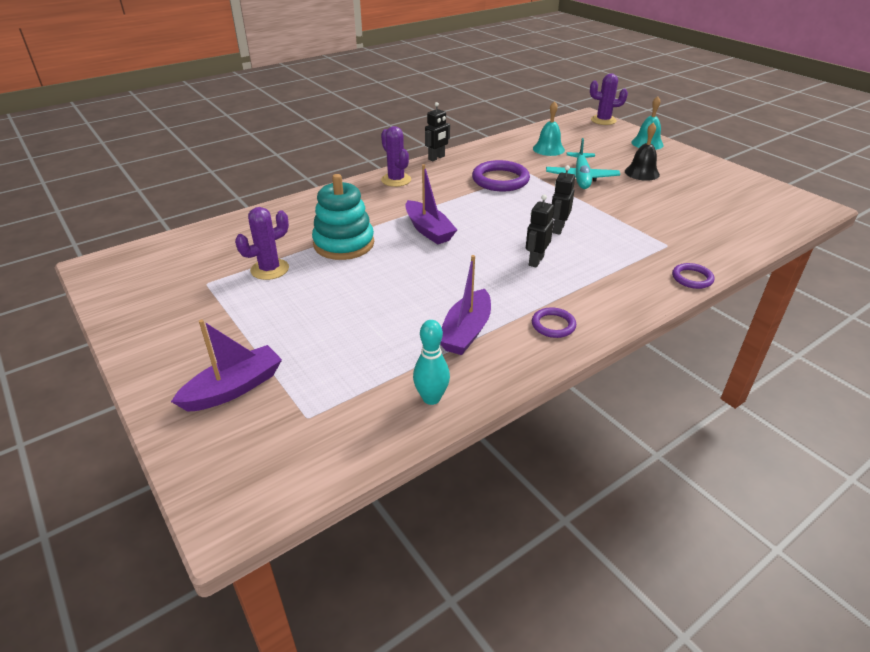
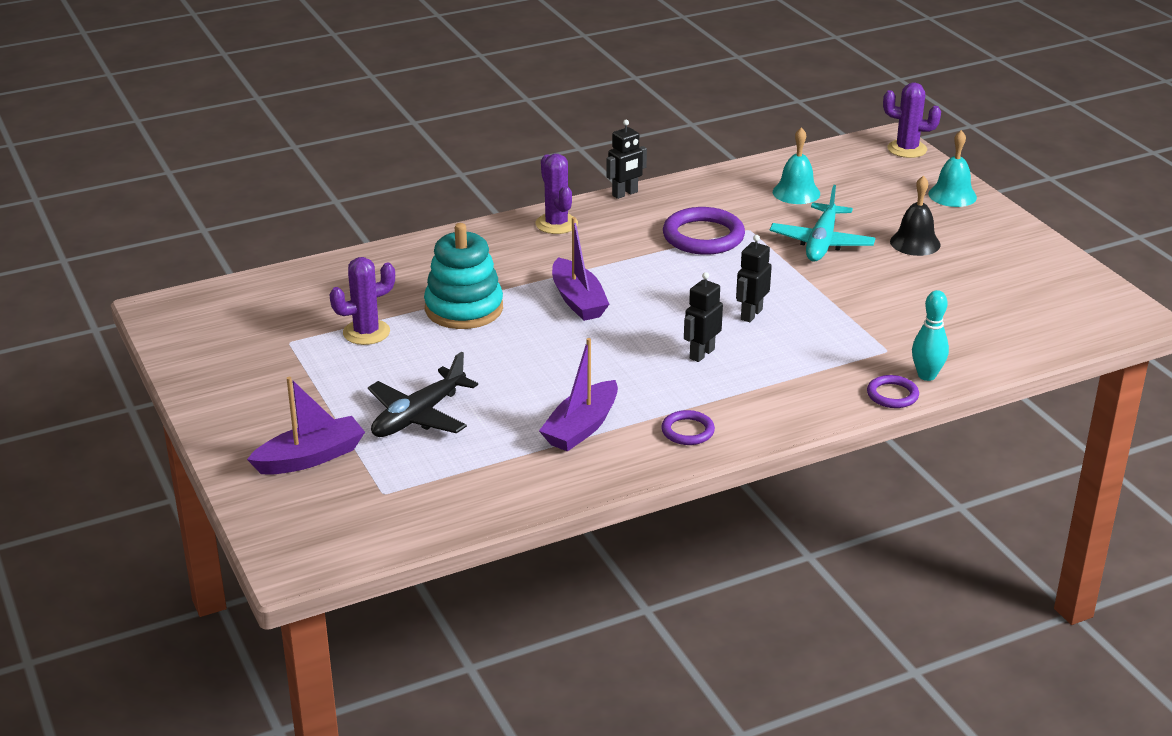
camera: 10 degrees right, 5 degrees down
(325, 336) = (418, 416): none -> black plane
(431, 398) = (519, 490): turquoise bowling pin -> turquoise bowling pin (926, 375)

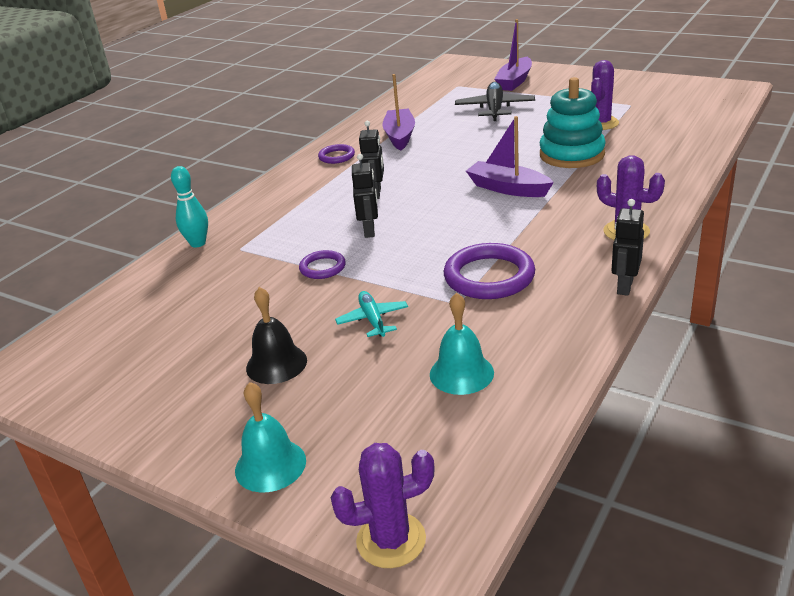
camera: 150 degrees right, 0 degrees up
(821, 243) = (373, 320): turquoise plane -> turquoise plane, size x0.61
(892, 395) = (217, 222): purple ring -> purple ring (322, 267)

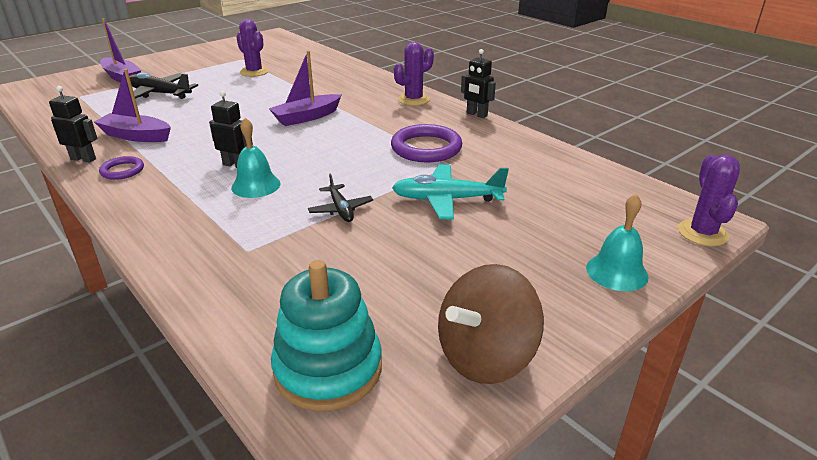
camera: 75 degrees left, 0 degrees up
(121, 400) = (485, 356): none -> brown spinning top
(198, 243) = (198, 278): turquoise bowling pin -> none
(276, 364) = (480, 253): black bell -> none
(322, 267) = (341, 209): purple ring -> black plane
(369, 231) = (302, 178): black robot -> black robot (83, 159)
(373, 320) = (447, 200): turquoise plane -> turquoise plane, size x1.64
(461, 373) = (538, 179): turquoise bell -> turquoise bell (256, 185)
(571, 155) = (287, 89): turquoise stacking toy -> turquoise stacking toy (328, 369)

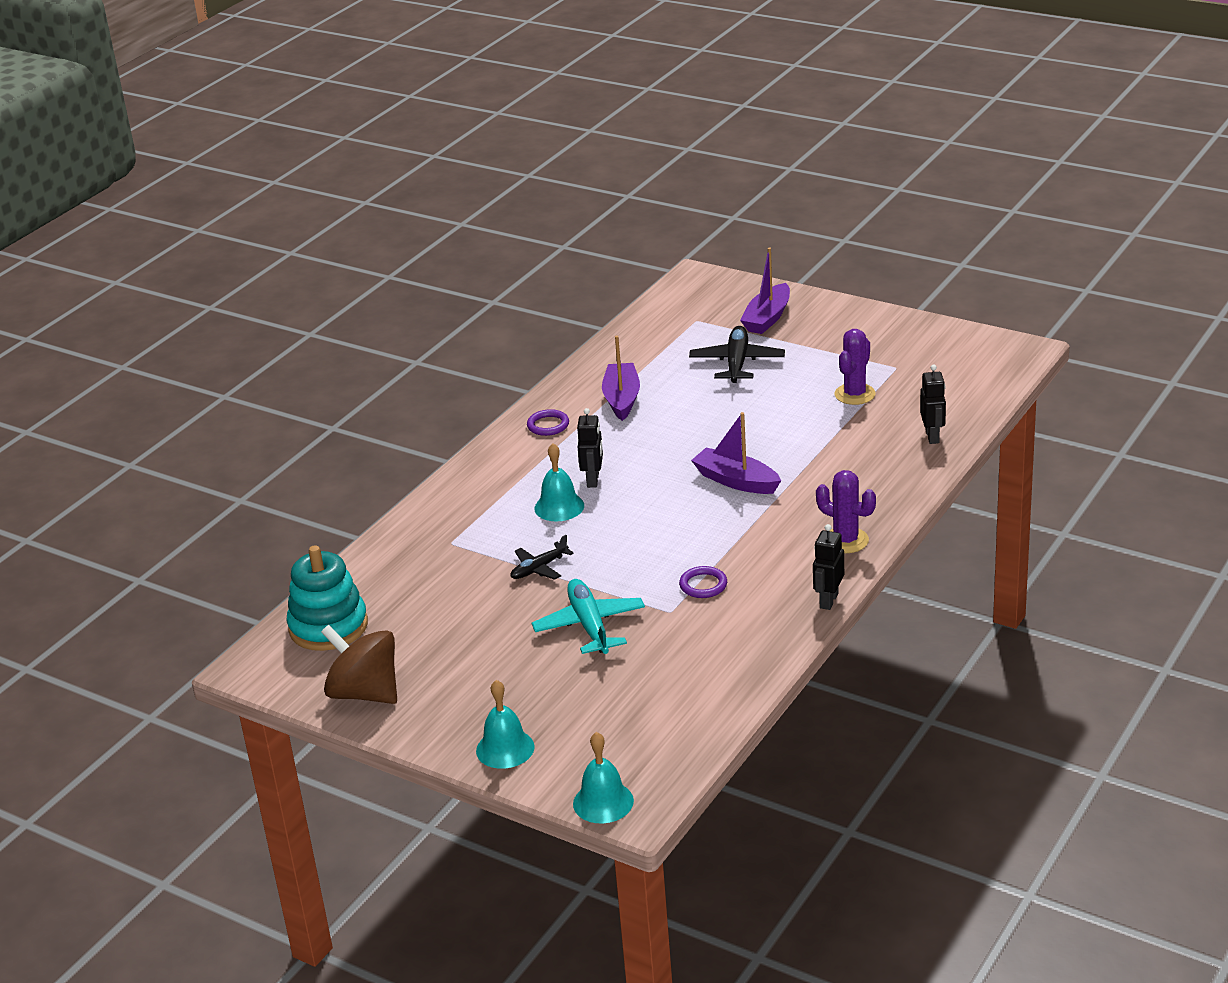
camera: 75 degrees right, 0 degrees up
(83, 159) = (558, 395): black robot -> black robot (932, 436)
(426, 148) = (703, 585): purple ring -> purple ring, size x0.54
(702, 233) = (603, 802): purple cactus -> turquoise bell

